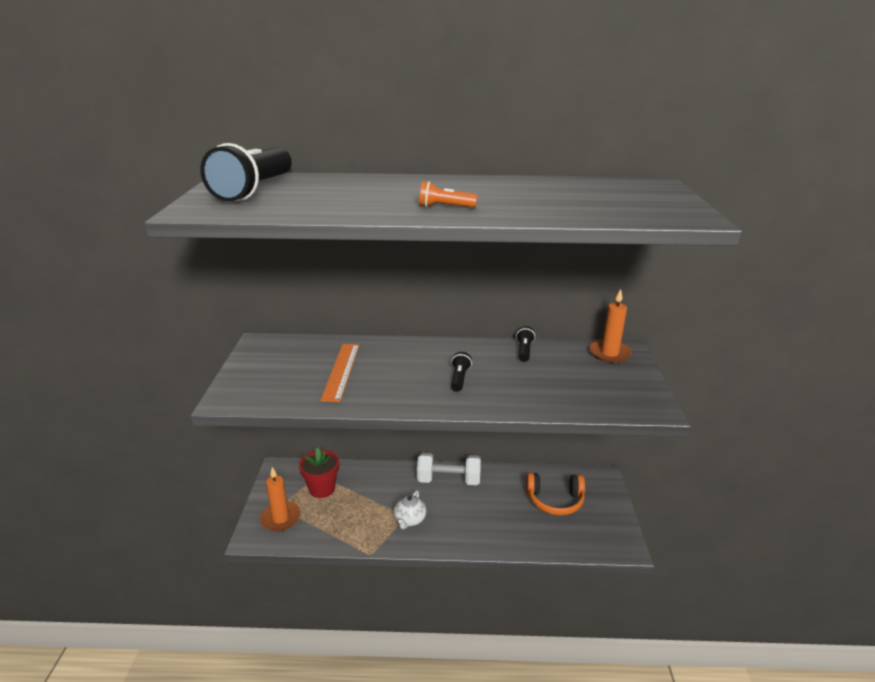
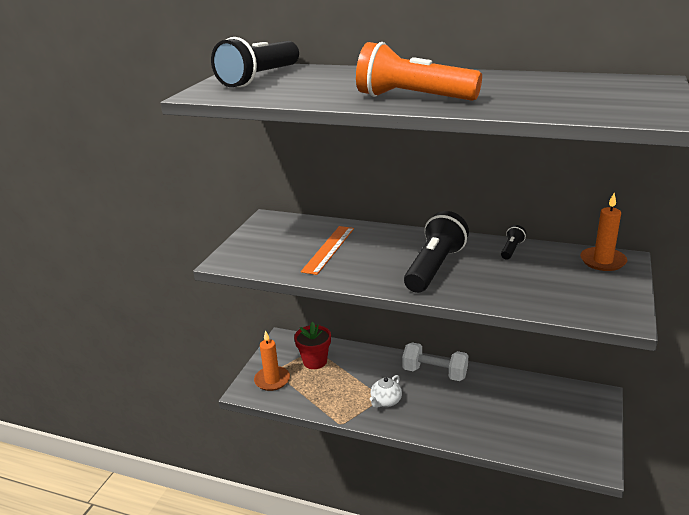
camera: 20 degrees right, 0 degrees up
(445, 207) = (413, 98): orange flashlight -> orange flashlight, size x2.22
(459, 378) = (434, 267): black flashlight -> black flashlight, size x2.22
(555, 500) = (537, 409): orange headphones -> none

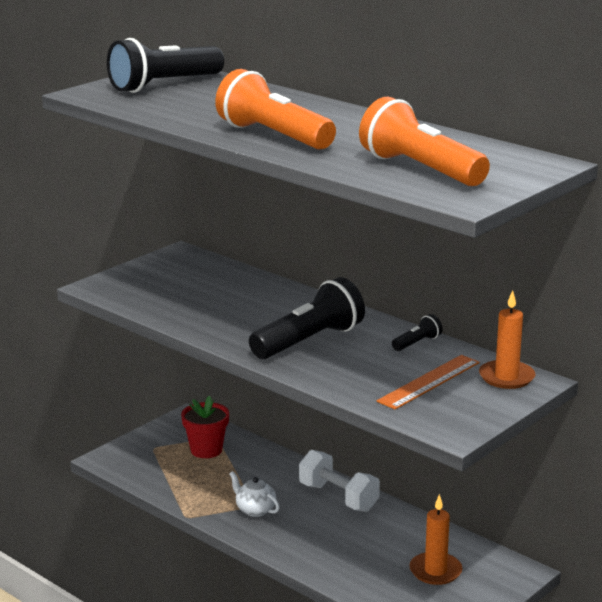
camera: 20 degrees right, 5 degrees down
(272, 380) = (143, 456): orange candle -> orange candle (435, 571)
(329, 249) = (215, 298): orange ruler -> orange ruler (429, 382)
(386, 401) = (255, 510): white teapot -> white teapot turned 75 degrees clockwise
(576, 101) = (420, 170): none -> orange flashlight

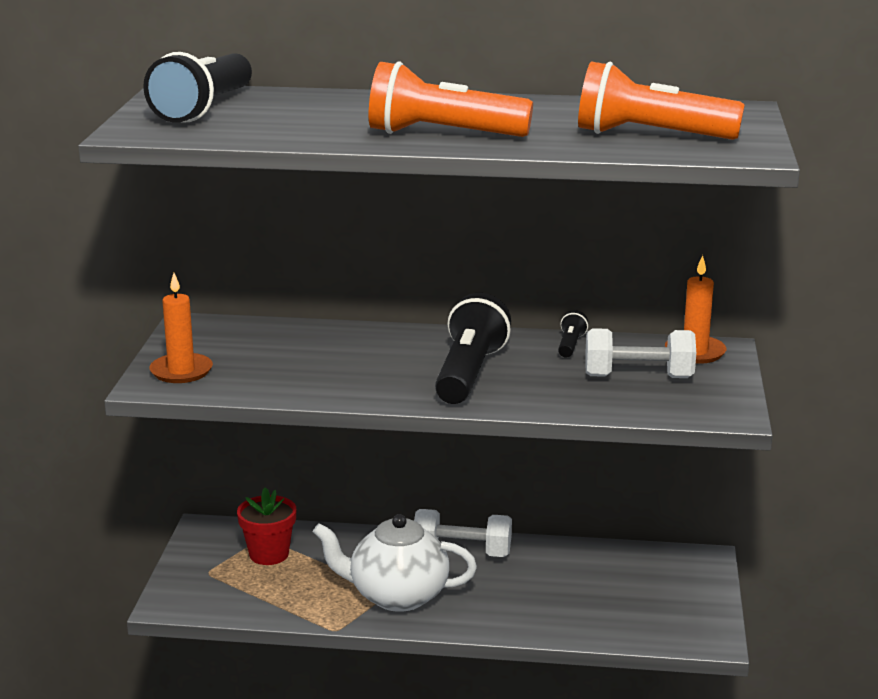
camera: 35 degrees left, 0 degrees up
(255, 510) = (396, 596): white teapot -> white teapot, size x2.02
(429, 382) = (638, 377): orange ruler -> white dumbbell
(435, 571) = (635, 587): orange candle -> orange candle (181, 371)

